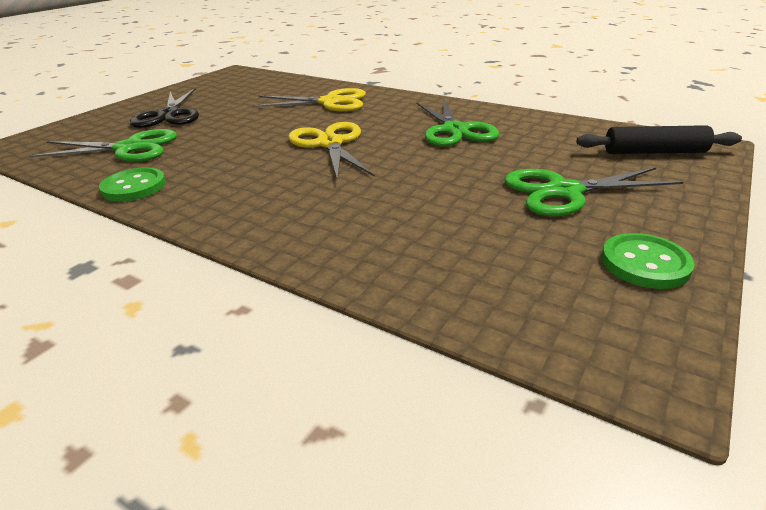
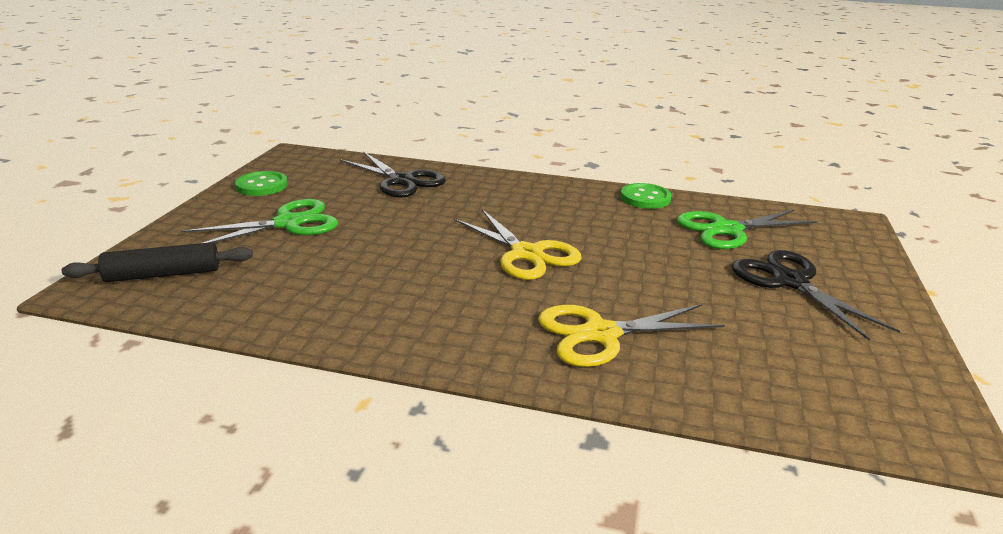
camera: 160 degrees right, 5 degrees down
(415, 249) = (401, 181): none -> black scissors
(455, 130) = (388, 288): green scissors -> none

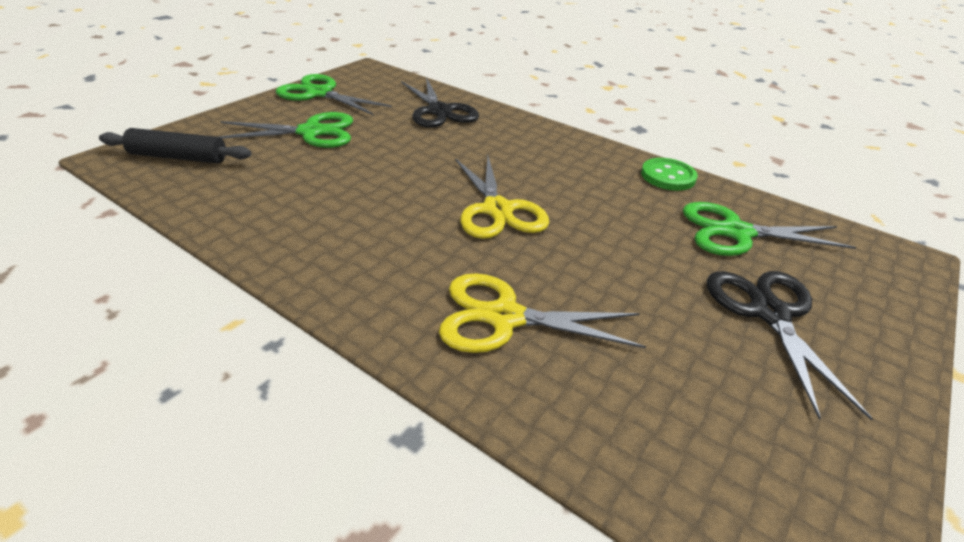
camera: 20 degrees right, 10 degrees up
(262, 186) = (319, 93): green button -> green scissors

